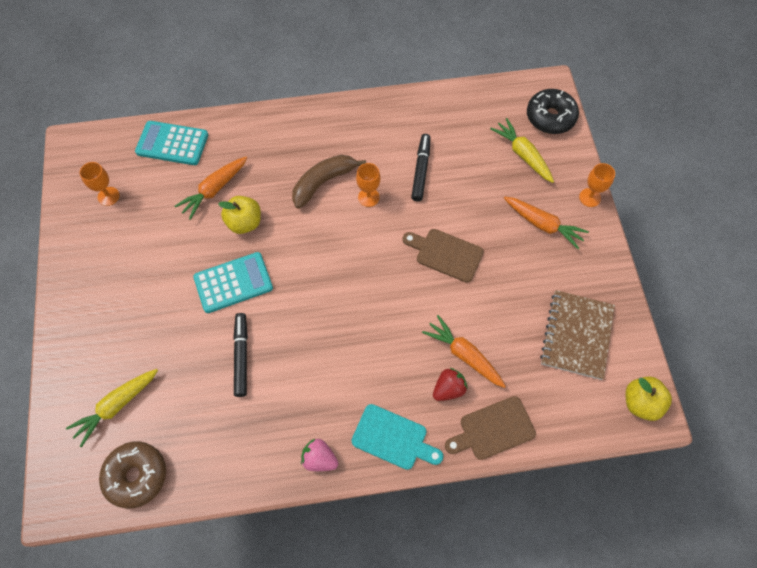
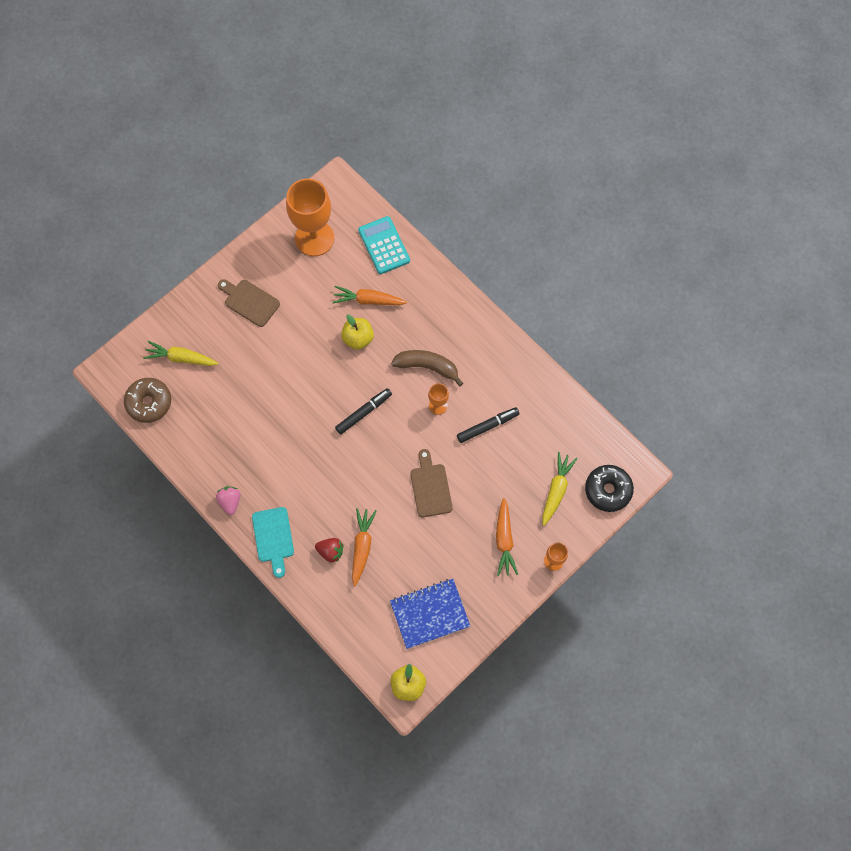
camera: 55 degrees right, 5 degrees up
(108, 196) = (314, 238): orange goblet -> orange goblet, size x2.21
(233, 283) = (309, 364): turquoise calculator -> none
(241, 356) = (263, 407): black marker -> black marker (363, 413)
(493, 429) = (322, 597): brown cutting board -> brown cutting board (250, 301)
(576, 335) = (429, 614): brown notebook -> blue notebook

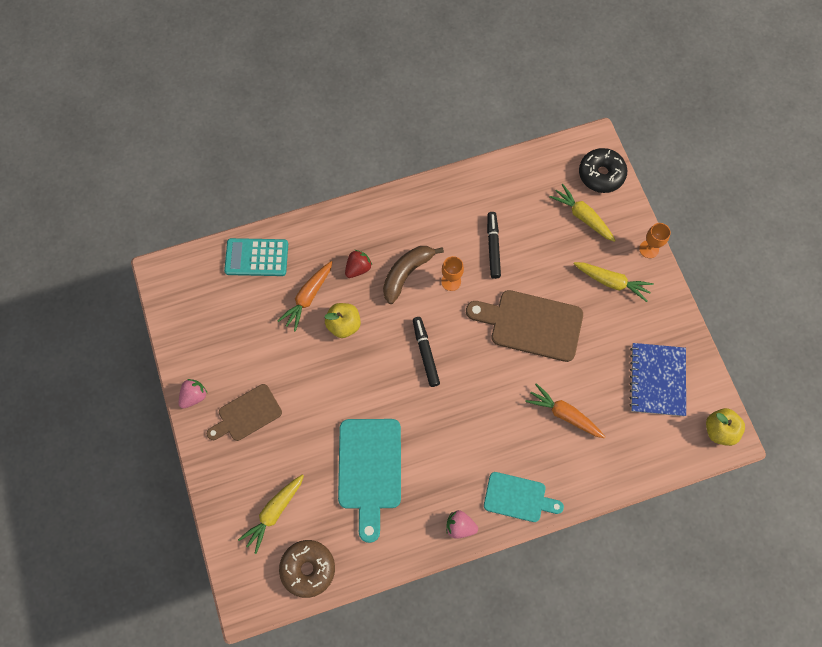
camera: 65 degrees left, 0 degrees up
(246, 257) = (194, 396): none -> pink strawberry
(246, 413) = (369, 469): none -> turquoise cutting board
(314, 238) = (211, 320): orange goblet -> none
(330, 551) = (556, 446): red strawberry -> red strawberry (358, 268)
(430, 487) = (531, 324): brown cutting board -> brown cutting board, size x1.58
(504, 540) = (612, 282): orange carrot -> yellow carrot

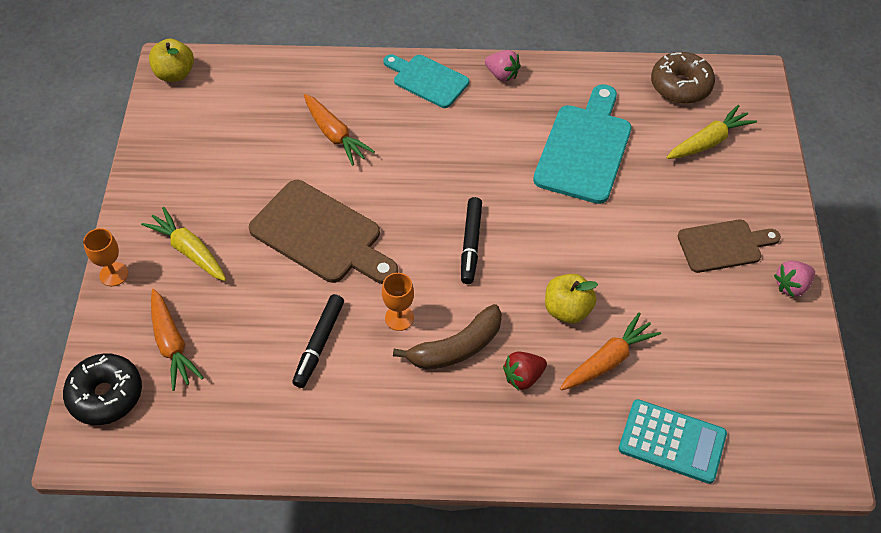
camera: 160 degrees left, 15 degrees down
(582, 216) = (172, 345): yellow carrot -> orange carrot
(657, 380) = (208, 135): blue notebook -> none

